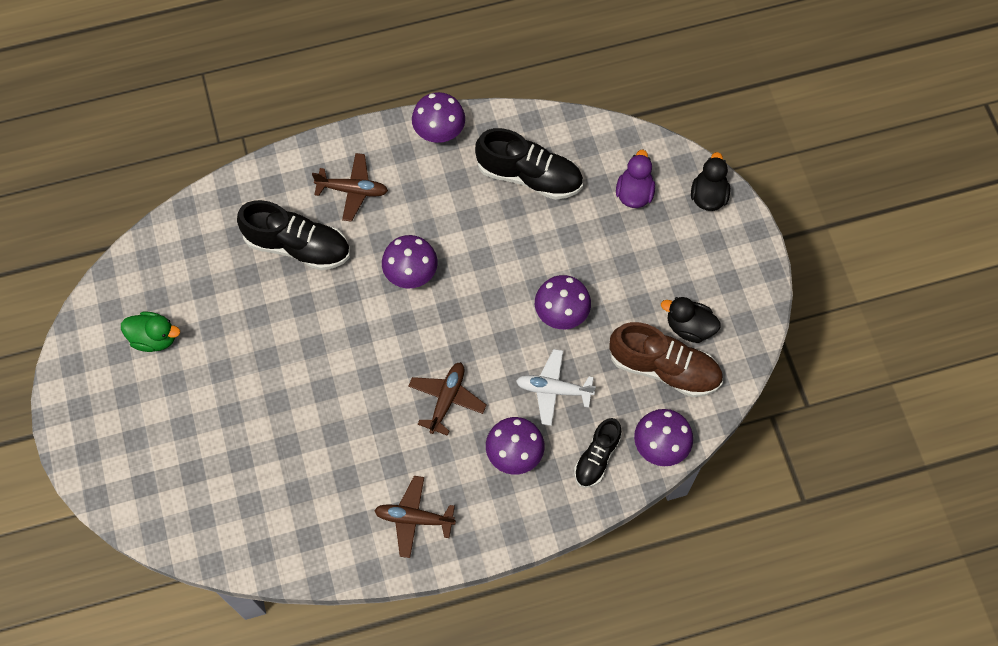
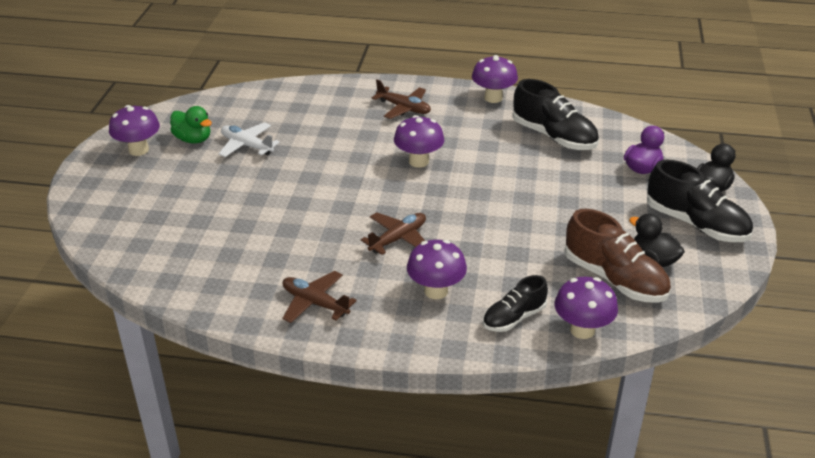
camera: 25 degrees right, 30 degrees down
(298, 246) = (339, 124): black shoe -> black shoe (696, 224)
(553, 390) = (499, 261): white plane -> white plane (247, 146)
(561, 314) = (534, 218): purple mushroom -> purple mushroom (138, 150)

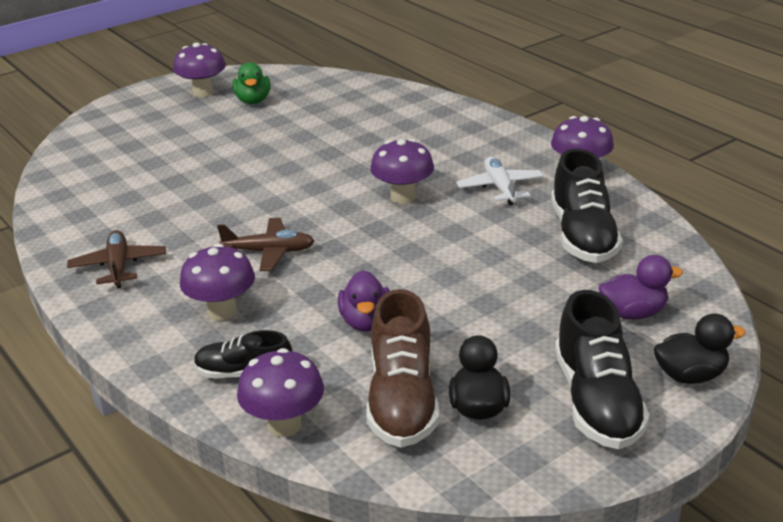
camera: 45 degrees right, 5 degrees down
(247, 146) = (283, 122): white plane -> white plane (500, 188)
(404, 108) = (471, 146): brown plane -> none
(526, 248) = (366, 322): none -> purple duck

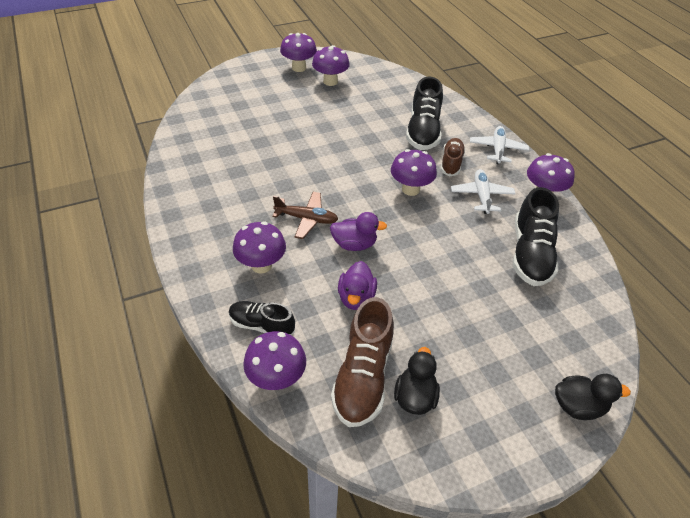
camera: 10 degrees right, 15 degrees up
(118, 266) = (204, 209): brown plane -> none
(253, 101) = (330, 81): green duck -> purple mushroom
(449, 161) = (451, 163): none -> brown shoe
(506, 137) = (497, 149): none -> white plane
(597, 401) = (502, 413): black shoe -> black shoe (423, 131)
(633, 313) = (550, 335): purple duck -> purple duck (354, 244)

